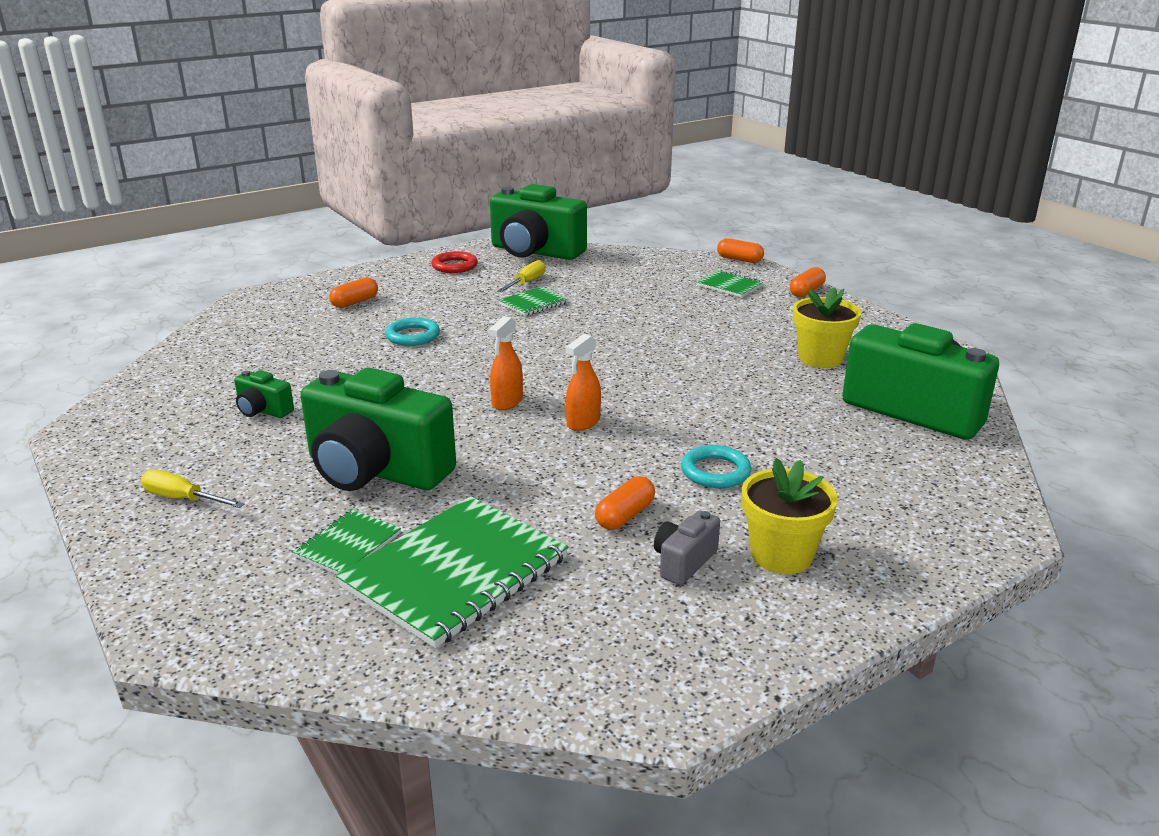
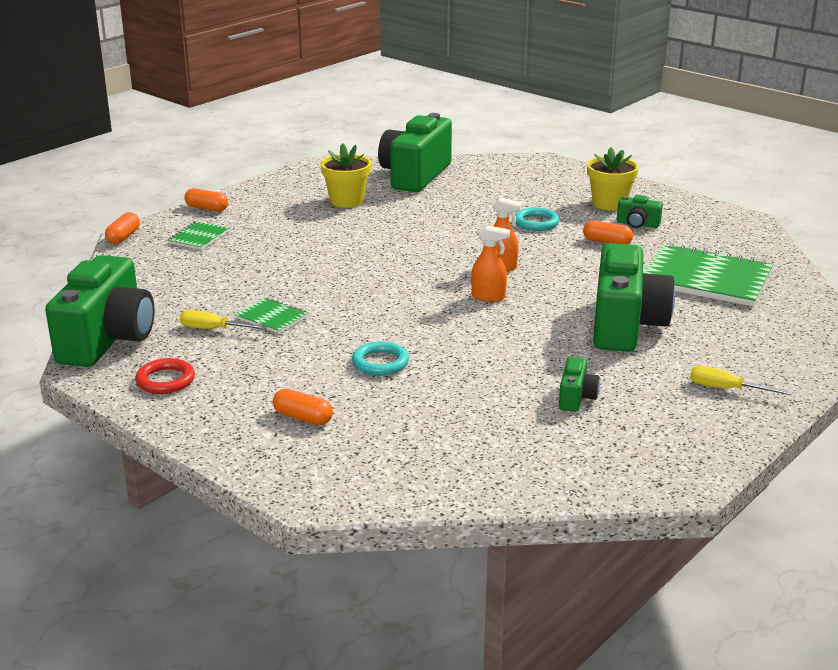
camera: 105 degrees left, 0 degrees up
(183, 499) = (726, 389): yellow screwdriver -> yellow screwdriver turned 105 degrees clockwise
(348, 545) = (714, 314): green notebook -> none
(684, 562) = (637, 224): grey camera -> green camera

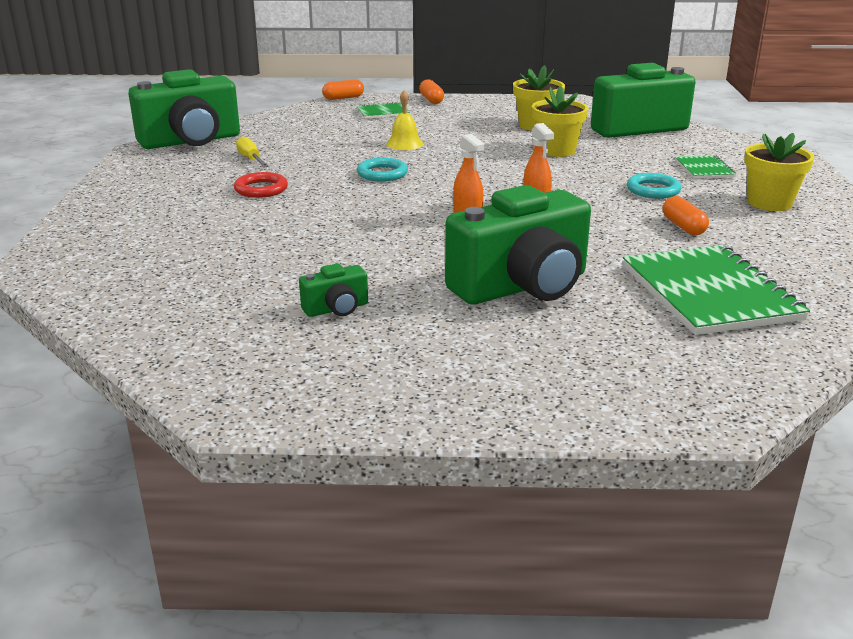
camera: 50 degrees right, 0 degrees up
(165, 380) = (156, 172): red ring -> red ring (261, 189)
(272, 317) = (298, 167): green notebook -> green notebook (704, 169)
(295, 259) = (404, 144): none -> yellow bell
(303, 417) = (156, 224): orange capsule -> none
(380, 363) = (281, 219): turquoise ring -> turquoise ring (382, 174)
(412, 217) = (556, 150): none -> yellow flower pot
(637, 224) = (755, 227): green camera -> none
(726, 389) = (473, 377): yellow screwdriver -> none

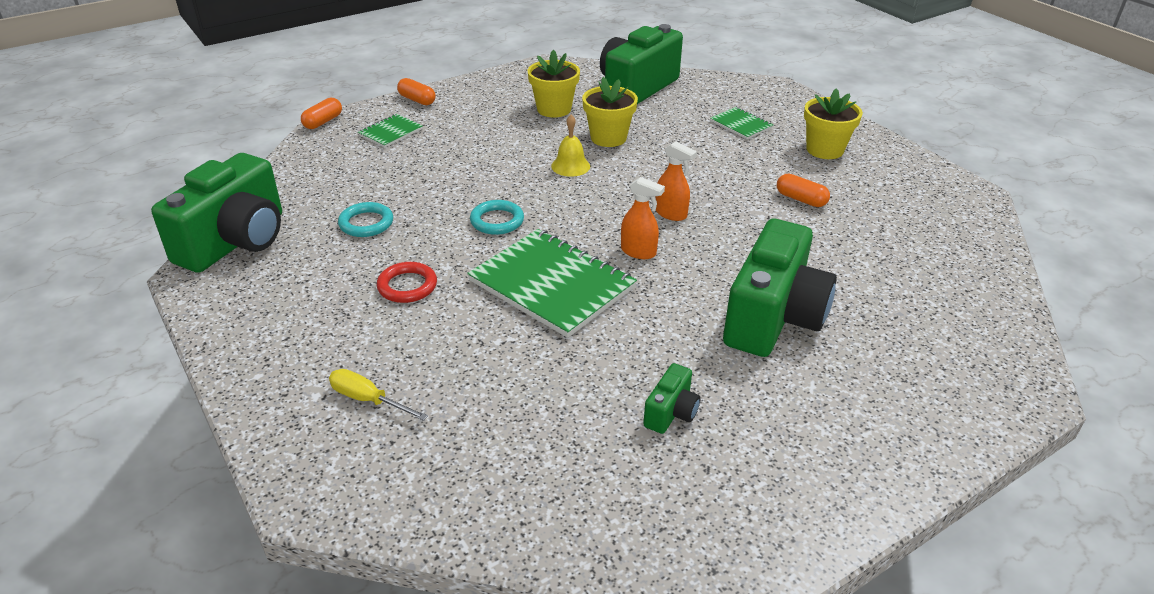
camera: 35 degrees left, 10 degrees up
(251, 159) = (340, 246): yellow screwdriver -> yellow screwdriver (368, 400)
(404, 144) = (467, 172): yellow bell -> yellow bell (570, 166)
(653, 190) = (734, 163): turquoise ring -> turquoise ring (366, 223)
(709, 293) = (895, 267): green notebook -> green notebook (552, 284)

